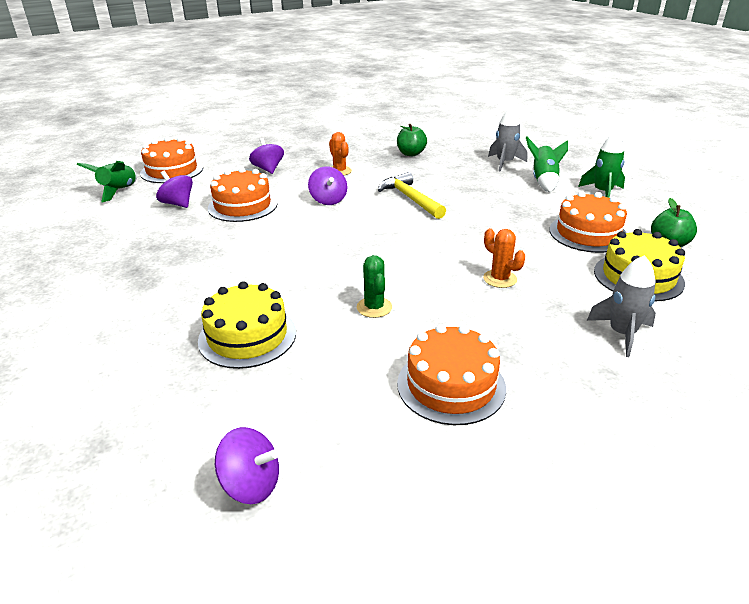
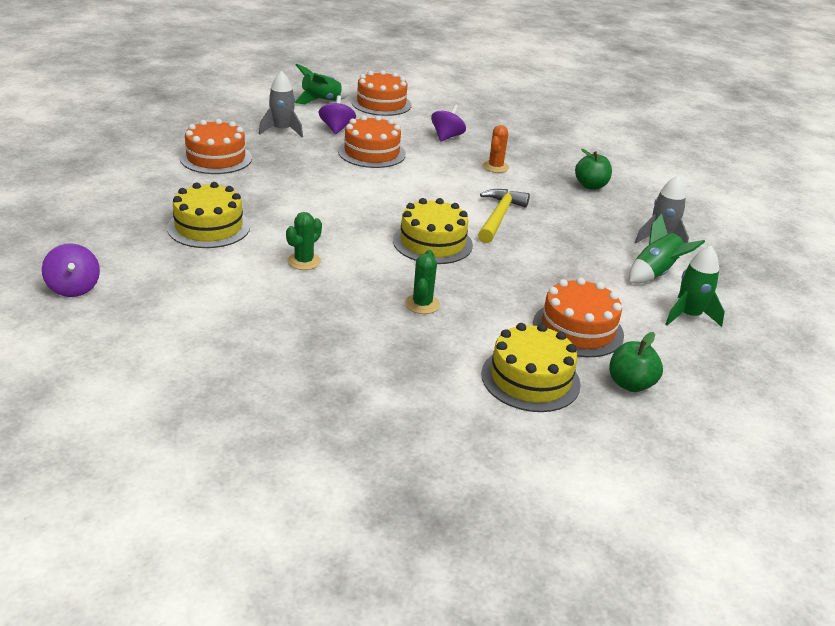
camera: 45 degrees right, 0 degrees up
(328, 200) = (436, 182): purple spinning top -> none
(415, 238) = (432, 242): none -> yellow cake
(451, 385) = (245, 327): orange cake -> orange cake (216, 158)
(500, 279) = (422, 304): orange cactus -> green cactus
(621, 333) = (414, 391): grey rocket -> grey rocket (282, 130)

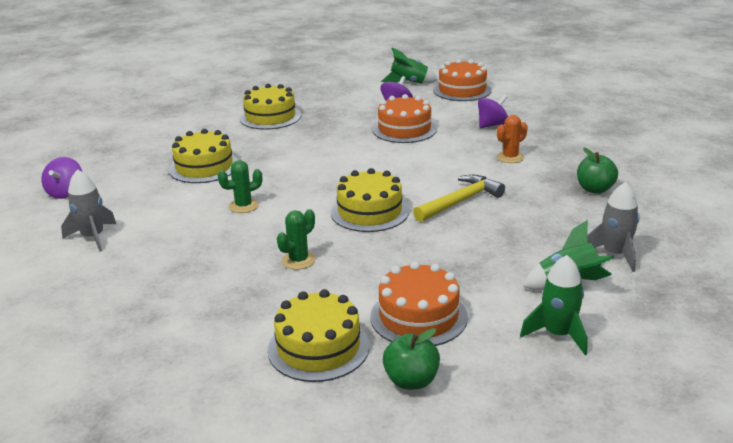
camera: 35 degrees right, 5 degrees down
(216, 158) = (270, 117): orange cake -> yellow cake
(282, 130) = (348, 102): grey rocket -> grey rocket (93, 237)

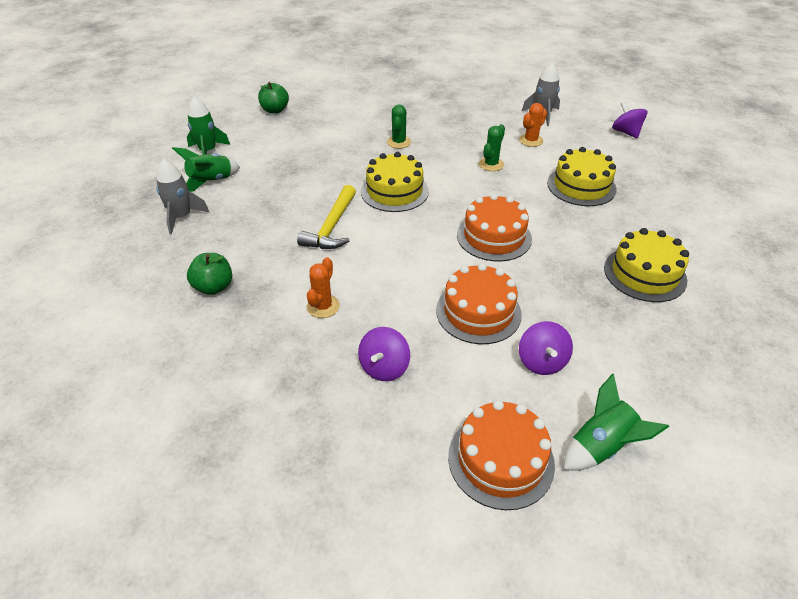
camera: 145 degrees right, 15 degrees up
(164, 215) = (531, 140): none -> orange cactus
(318, 347) = (333, 108): yellow cake -> none
(418, 316) = (294, 136): orange cake -> orange cake (494, 236)

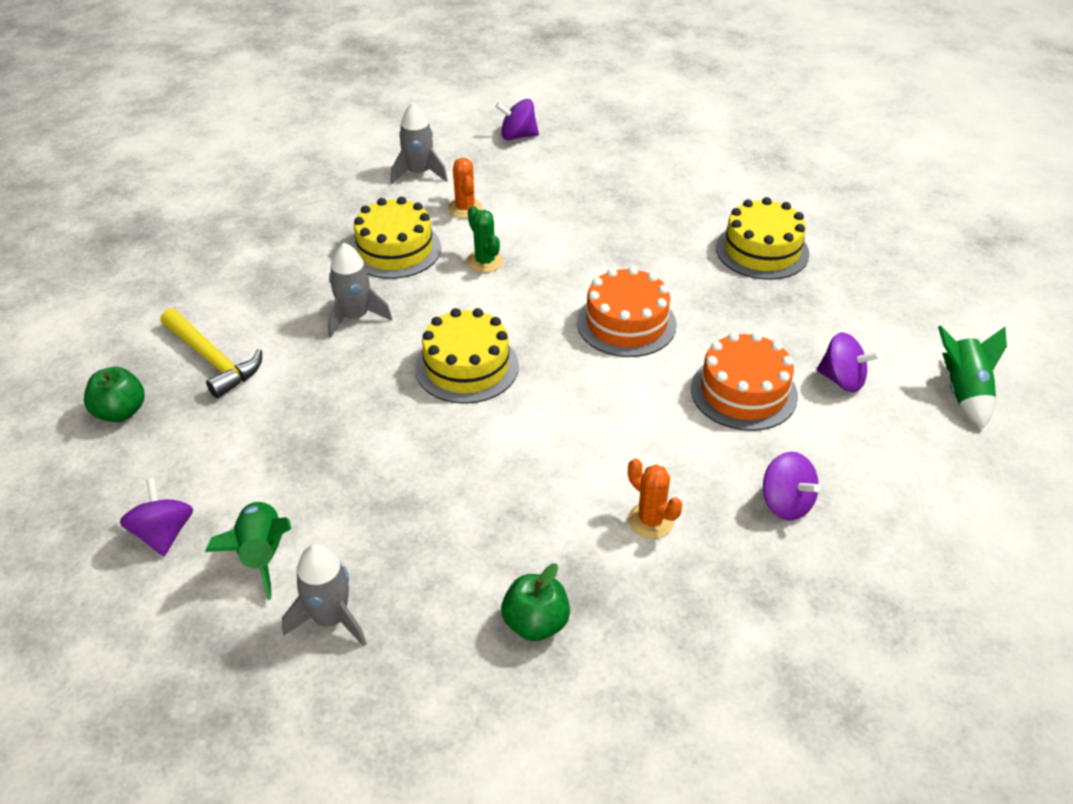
camera: 60 degrees left, 0 degrees up
(208, 151) = (163, 534): green rocket -> purple spinning top
(332, 227) = (495, 455): yellow hammer -> yellow hammer (212, 360)
(399, 142) = (355, 317): green cactus -> grey rocket
(501, 460) = (951, 466): orange cake -> none
(581, 186) = (588, 217): yellow cake -> yellow cake (395, 249)

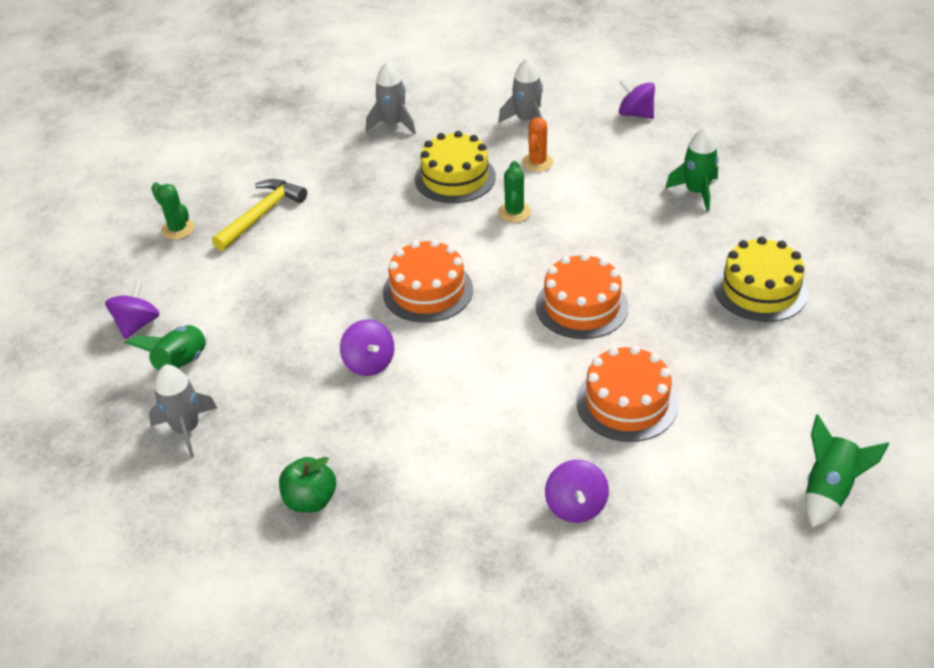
camera: 35 degrees right, 0 degrees up
(120, 412) = (178, 229): green apple -> green cactus
(212, 360) = (262, 215): yellow hammer -> yellow hammer turned 135 degrees counterclockwise
(355, 317) = (381, 220): grey rocket -> grey rocket (393, 124)
(467, 367) = (428, 291): yellow cake -> orange cake
(634, 187) = (696, 192): none -> green rocket
(650, 520) = (457, 468): orange cactus -> none
(842, 380) = (724, 430): purple spinning top -> purple spinning top (369, 363)

